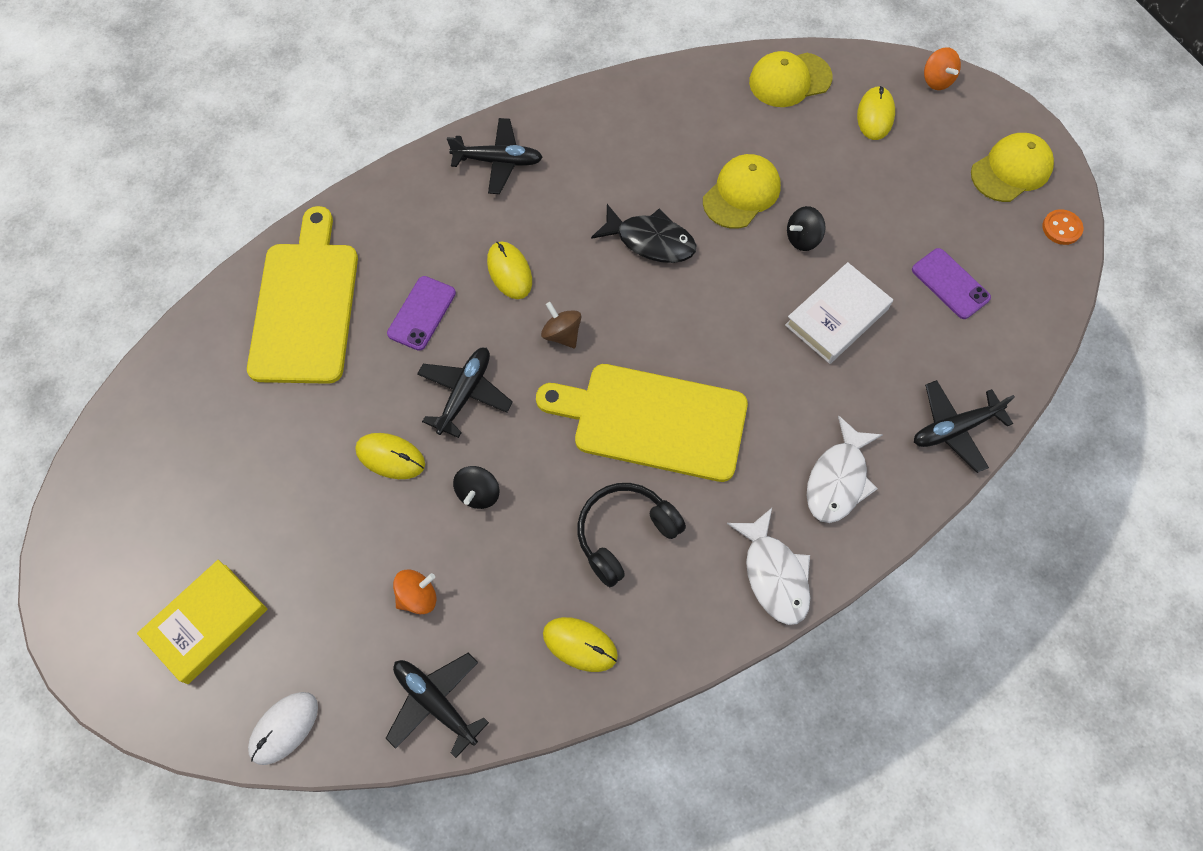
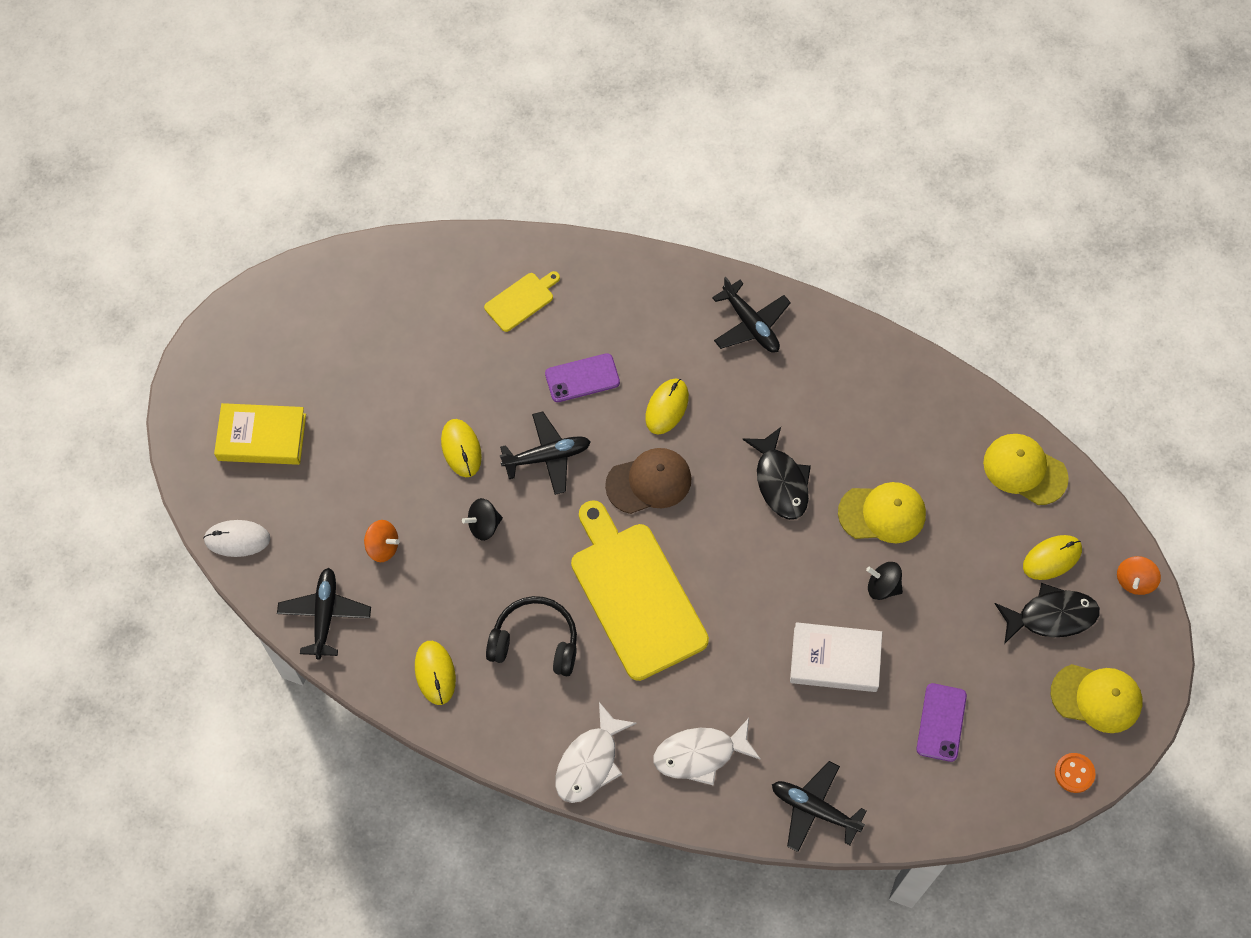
camera: 50 degrees right, 0 degrees up
(305, 305) = (521, 300): yellow cutting board -> yellow cutting board, size x0.46
(562, 334) = (649, 482): brown spinning top -> brown cap
(921, 150) = (1051, 616): none -> black fish

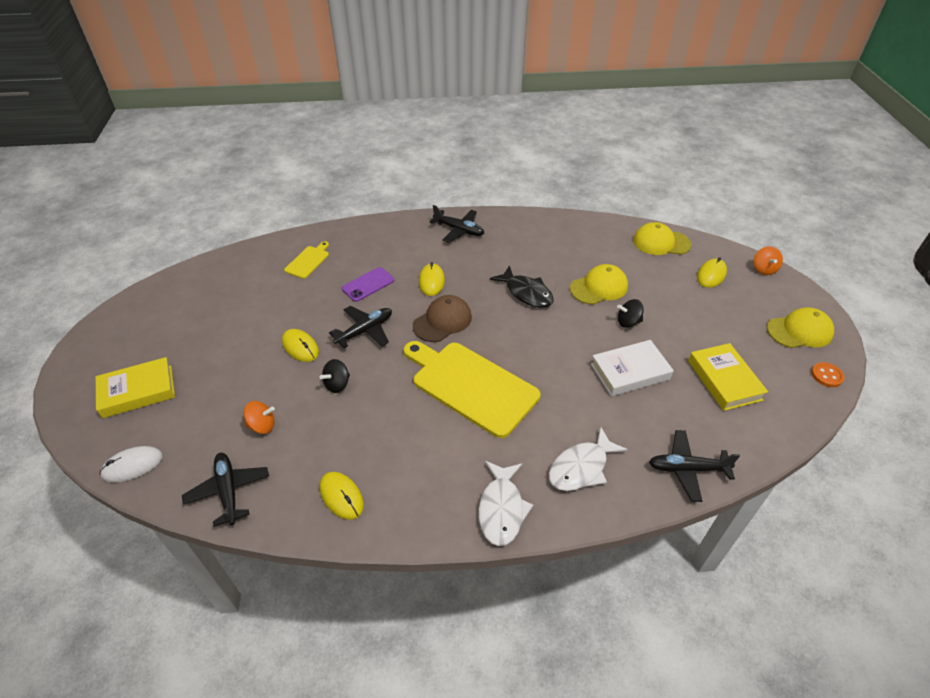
camera: 25 degrees left, 20 degrees down
(535, 642) = (413, 442): black headphones -> none
(941, 722) = (724, 380): purple phone -> yellow book
(1051, 616) = (736, 301): black fish -> none

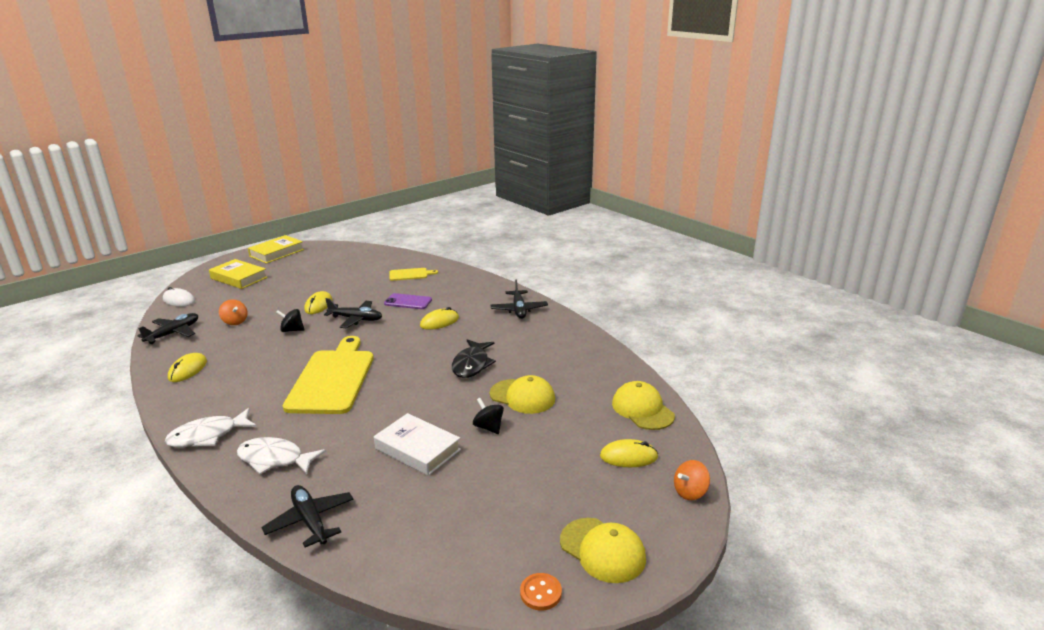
camera: 55 degrees right, 20 degrees down
(442, 321) = (396, 342): brown cap -> none
(724, 380) = (458, 512): yellow book -> yellow book (276, 253)

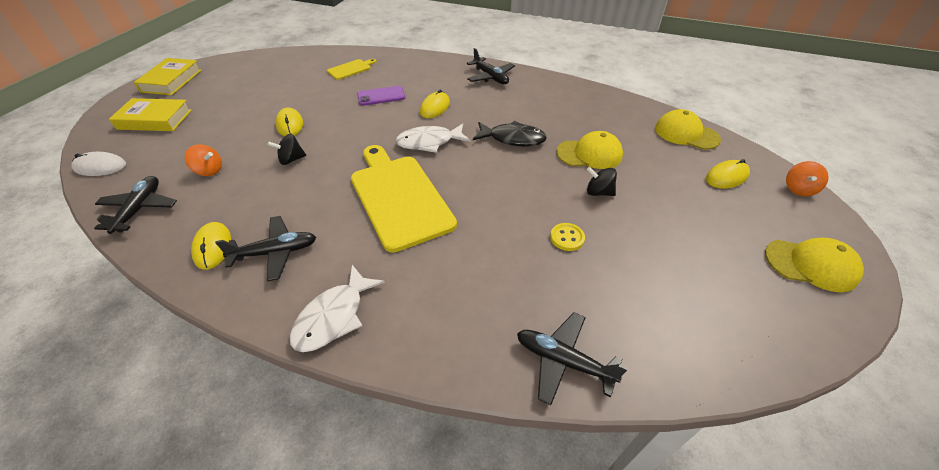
camera: 30 degrees left, 20 degrees up
(275, 459) = (444, 310): white fish -> white fish (429, 142)
(356, 319) = (348, 128): black plane -> black plane (275, 252)
(417, 449) = (567, 238): white book -> yellow button
(472, 364) = (513, 139): black fish -> black fish turned 60 degrees counterclockwise
(540, 593) = (823, 327): orange button -> none

